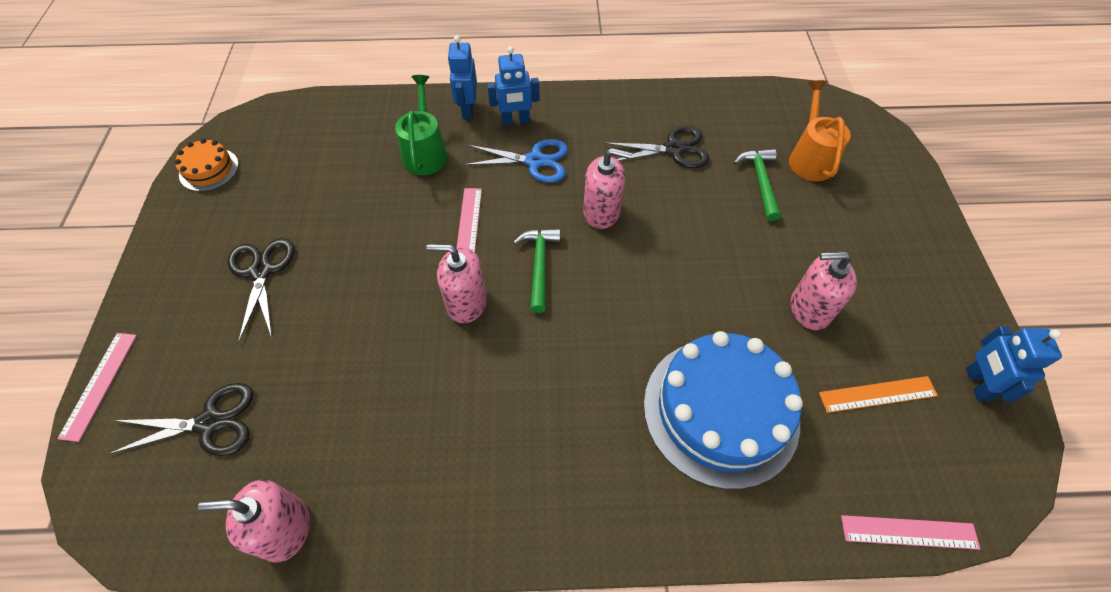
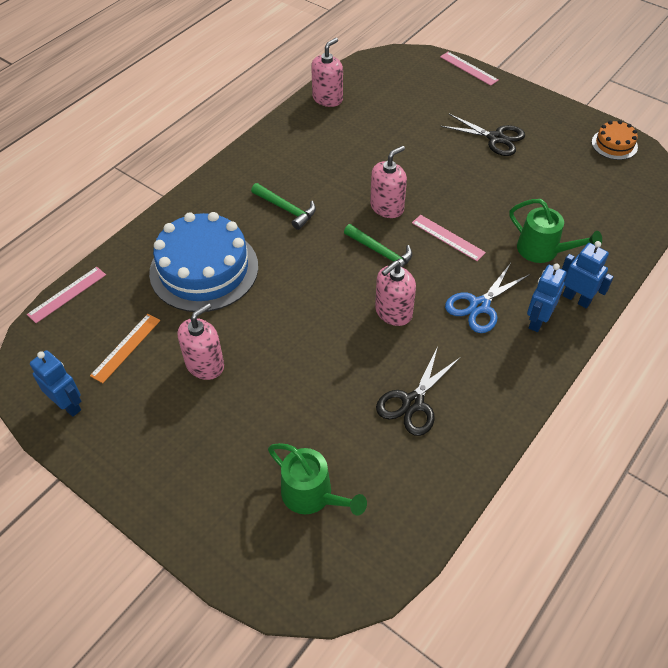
camera: 130 degrees right, 5 degrees down
(210, 423) = (408, 93): black scissors -> none
(760, 182) = (325, 434): green hammer -> green hammer (286, 209)
(809, 158) = (312, 495): orange watering can -> green watering can

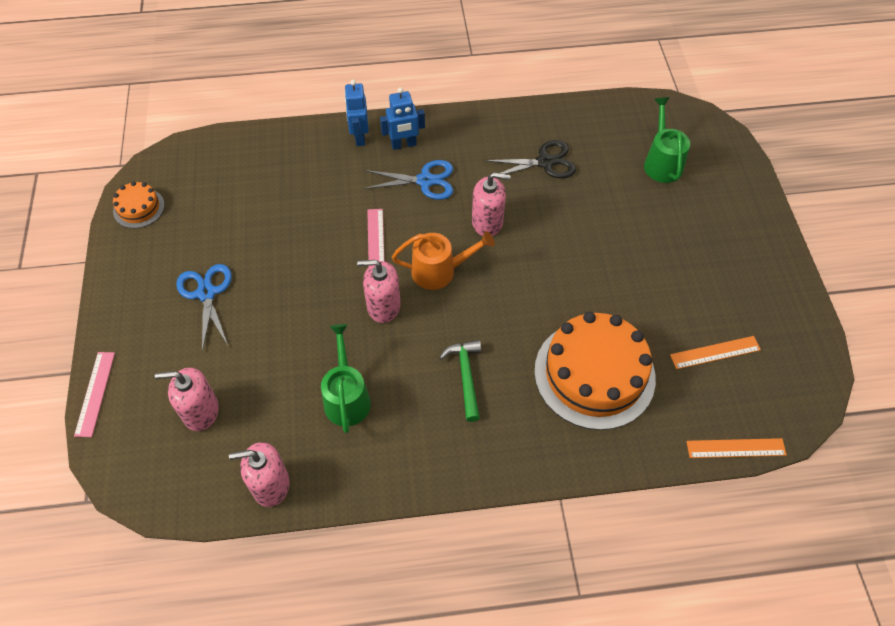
camera: 135 degrees left, 5 degrees up
(67, 294) = (736, 448): pink ruler -> orange ruler
(68, 405) = (791, 339): blue robot -> none
(204, 269) = (594, 374): blue cake -> orange cake
(205, 364) = (662, 291): pink soap dispenser -> pink soap dispenser (201, 411)
(381, 253) = (440, 271): green hammer -> orange watering can
(495, 138) = (206, 293): black scissors -> blue scissors
(543, 250) = (328, 179): green watering can -> green watering can (346, 397)

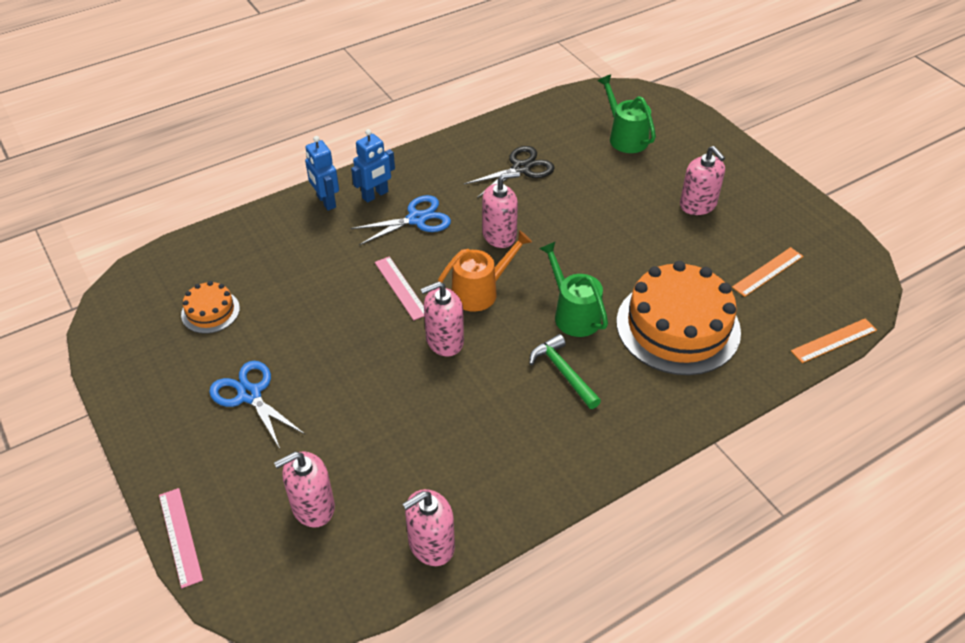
camera: 25 degrees left, 10 degrees down
(139, 208) = (121, 341): orange cake -> orange cake (210, 311)
(346, 397) = (459, 434): green watering can -> green watering can (573, 314)
(689, 258) = (698, 205): none -> pink soap dispenser

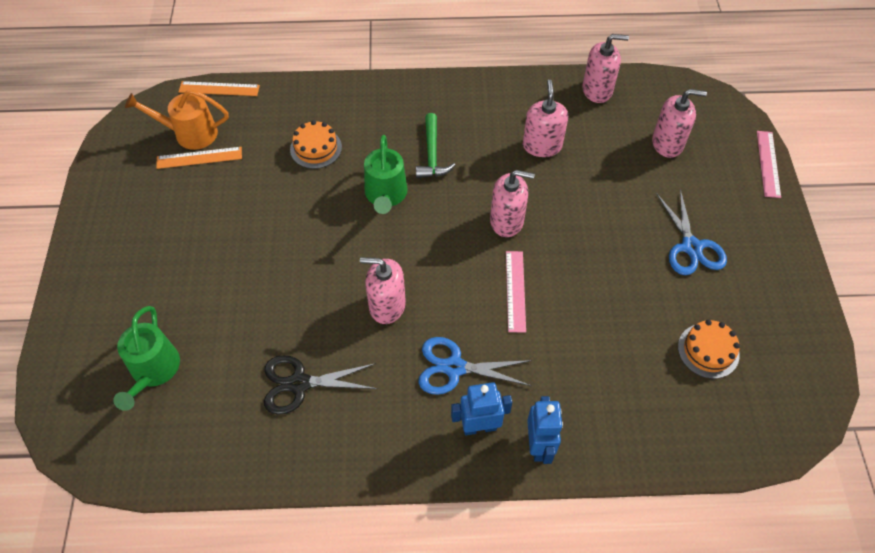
camera: 150 degrees left, 10 degrees up
(480, 291) = (447, 252): orange watering can -> orange watering can (189, 133)
(678, 326) = (316, 148): orange cake -> orange cake, size x0.47
(698, 205) = (179, 247): pink soap dispenser -> pink soap dispenser (542, 145)

